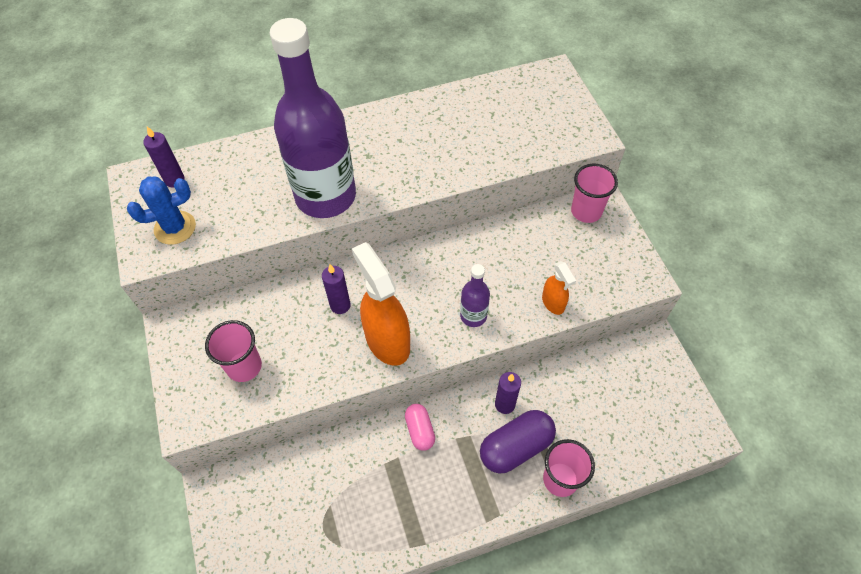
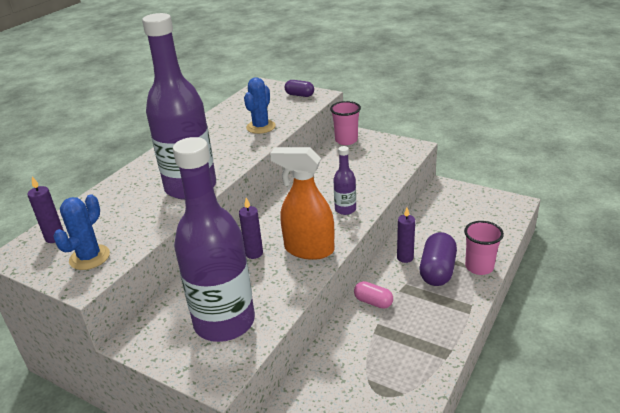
camera: 40 degrees left, 25 degrees down
(244, 366) = (224, 322): pink cup -> purple bottle
(475, 149) = (261, 127): none -> blue cactus
(553, 303) = (381, 180): orange spray bottle -> none
(571, 120) = (299, 95): none -> purple capsule

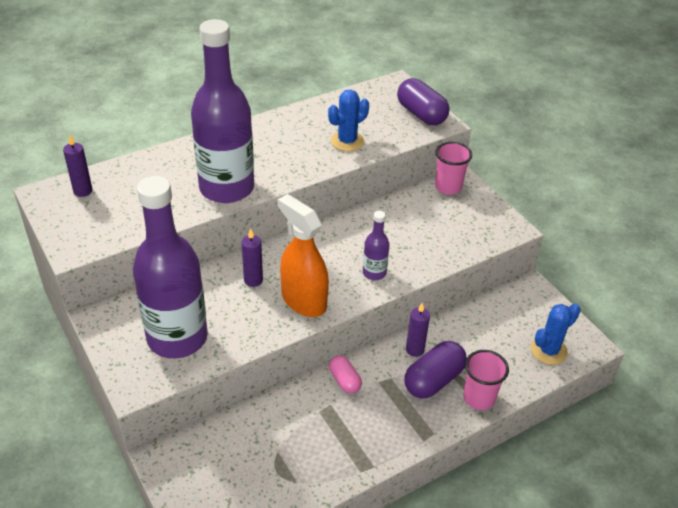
camera: 25 degrees right, 10 degrees up
(89, 257) = (94, 226): blue cactus -> blue cactus (548, 351)
(299, 95) = (421, 114): purple capsule -> purple capsule, size x1.68

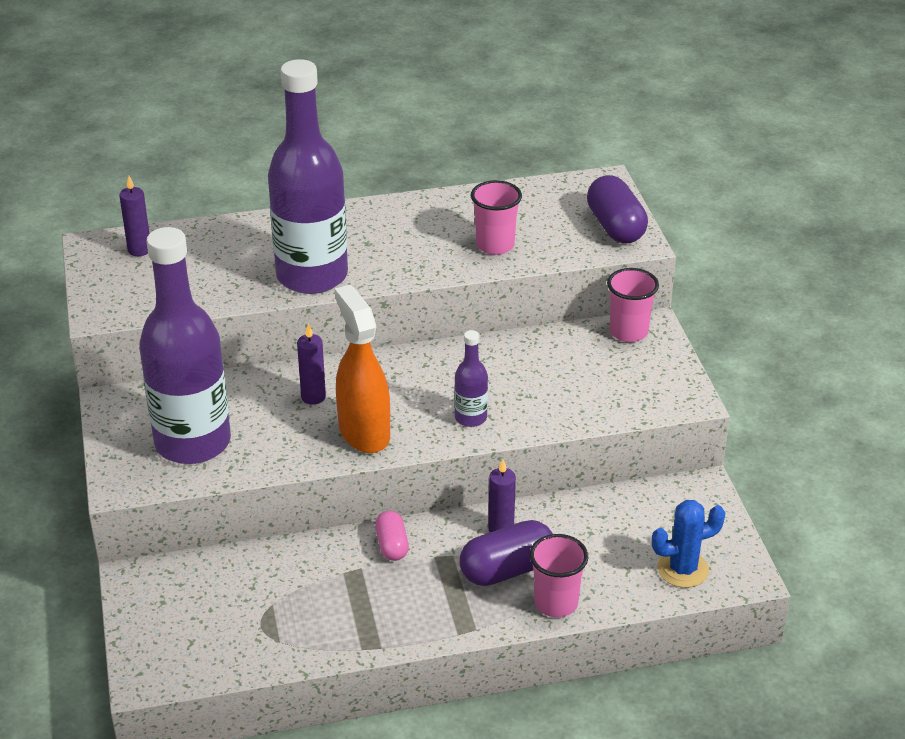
camera: 20 degrees right, 5 degrees down
(347, 141) = (495, 245): blue cactus -> pink cup

